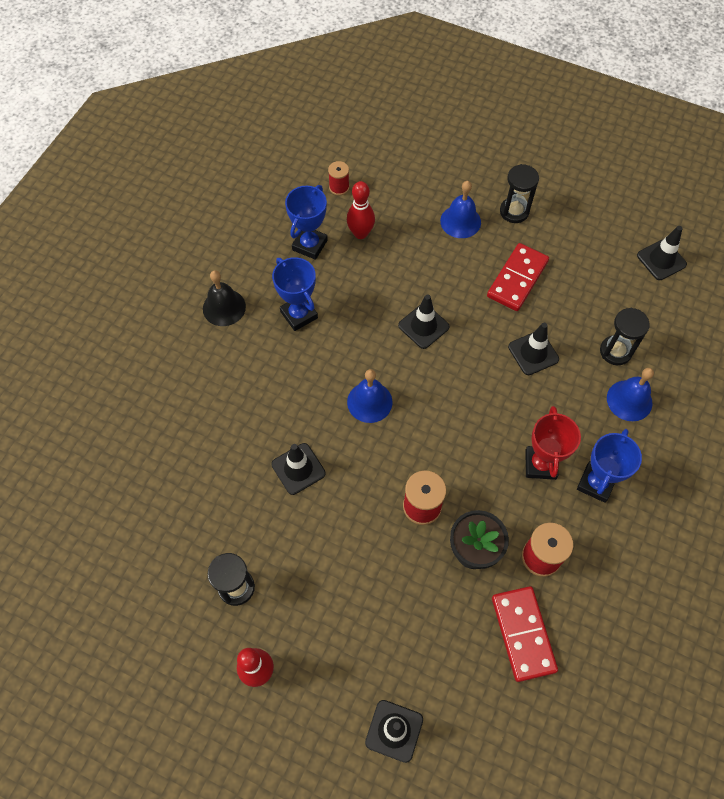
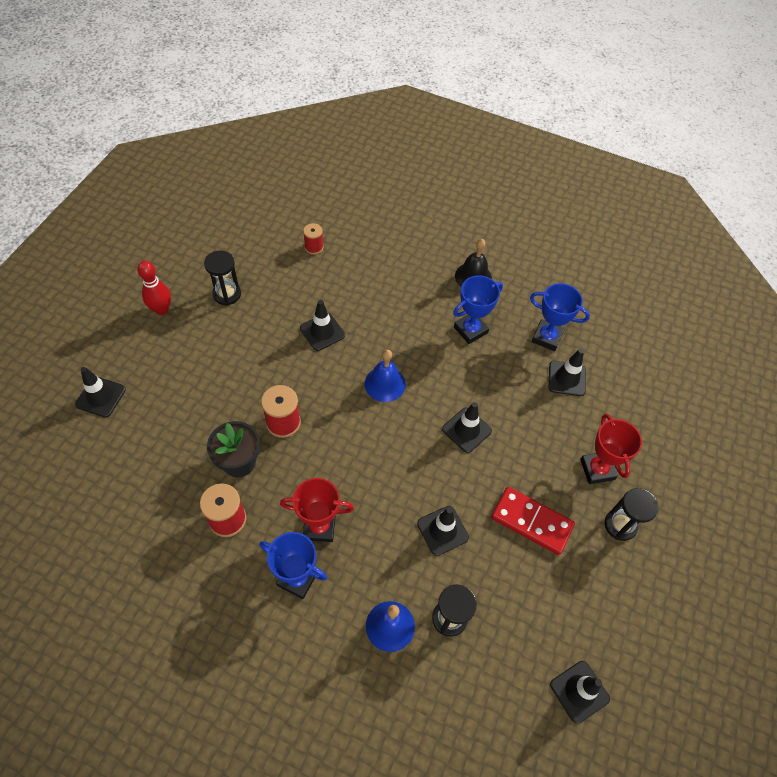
camera: 85 degrees right, 5 degrees down
(339, 187) = (618, 360): red spool -> red spool (314, 247)
(360, 233) = (567, 378): red bowling pin -> black traffic cone
(460, 221) = (597, 469): blue bell -> red trophy
(523, 634) = (160, 498): red domino -> none

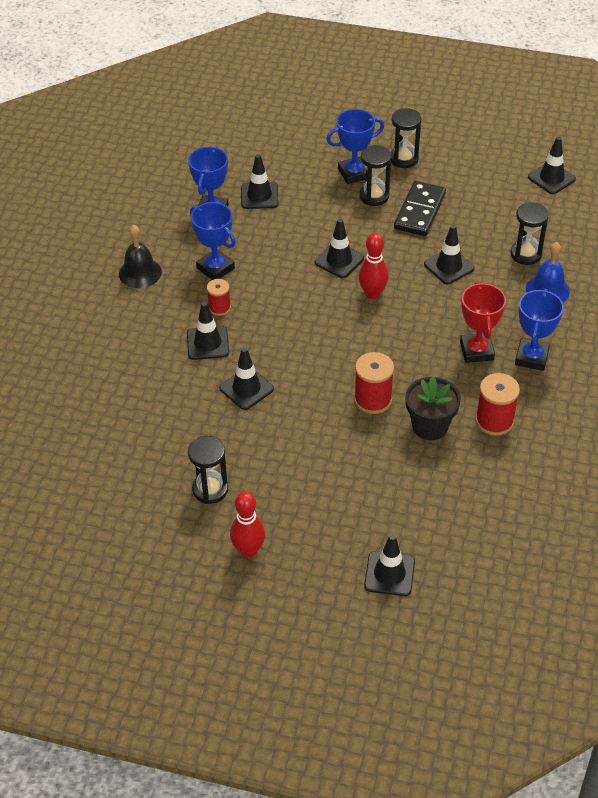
camera: 95 degrees left, 10 degrees down
(314, 247) = (118, 419): red spool -> red spool (219, 308)
(380, 312) = (207, 343): none -> black traffic cone
(385, 384) = (302, 326): blue bell -> none
(416, 450) = (372, 293): none -> red bowling pin
(531, 521) = (419, 211): red domino -> black domino
(559, 481) = (374, 196): none -> black hourglass
(597, 469) = (354, 173): red trophy -> blue trophy

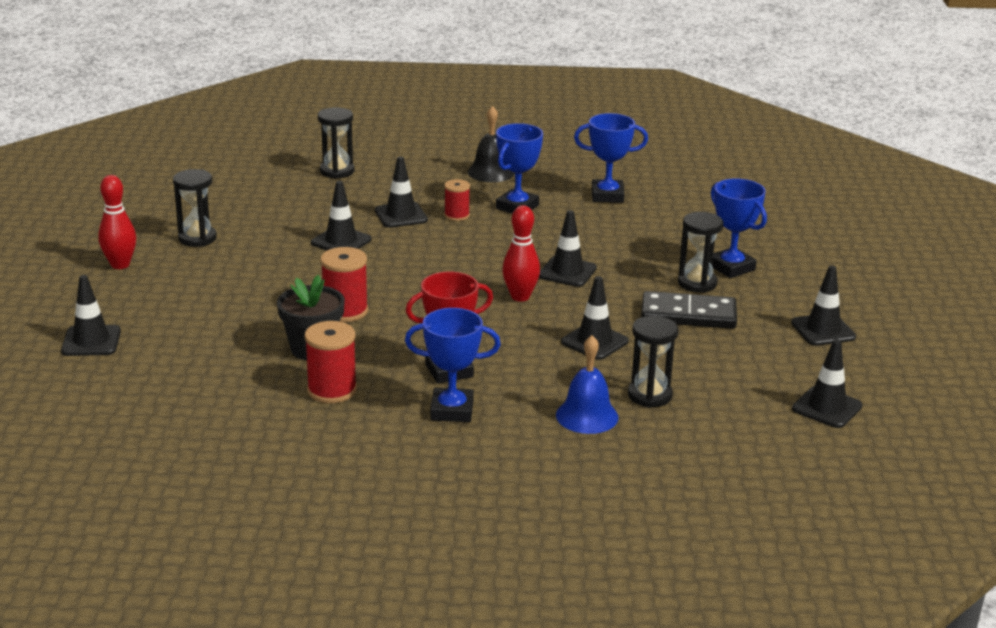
camera: 75 degrees right, 20 degrees down
(259, 196) = (651, 217): black traffic cone -> black traffic cone (823, 330)
(403, 159) = (784, 296): black hourglass -> black hourglass (337, 171)

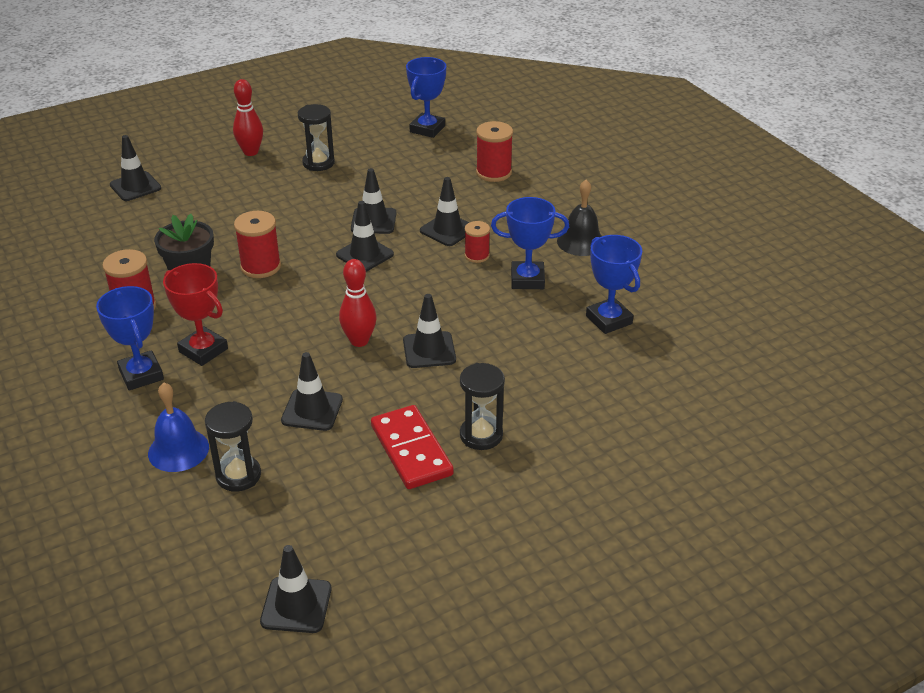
camera: 60 degrees right, 10 degrees up
(337, 171) = (493, 172): black hourglass -> red spool
(688, 314) = (411, 450): black domino -> red domino
(731, 267) = (537, 447): blue trophy -> blue trophy (427, 129)
(823, 330) = (458, 555): black traffic cone -> black traffic cone (364, 254)

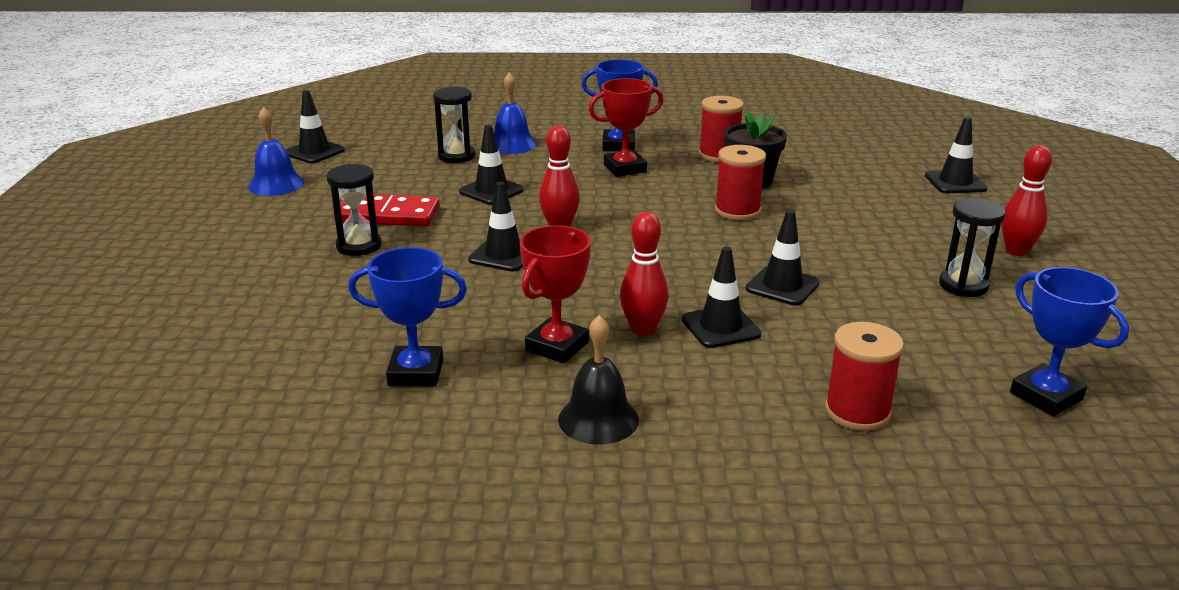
camera: 120 degrees right, 10 degrees down
(364, 254) = (711, 264): black traffic cone -> none
(405, 577) = (276, 184): none -> blue bell
(477, 255) = (643, 329): red spool -> red bowling pin
(527, 279) = (557, 346): blue trophy -> red trophy

